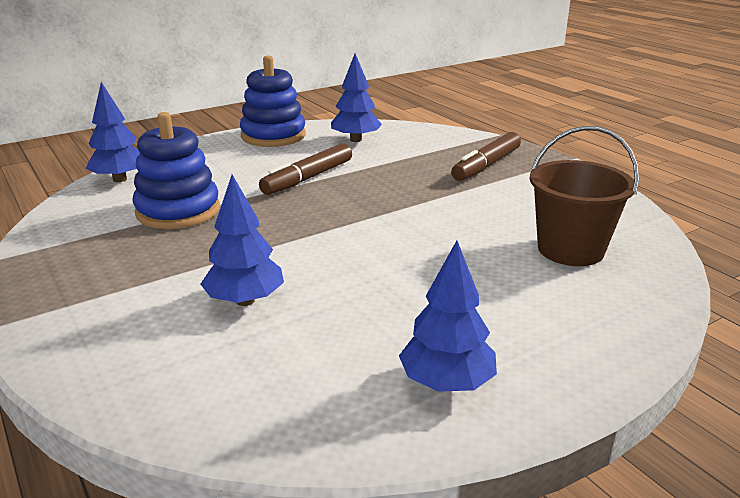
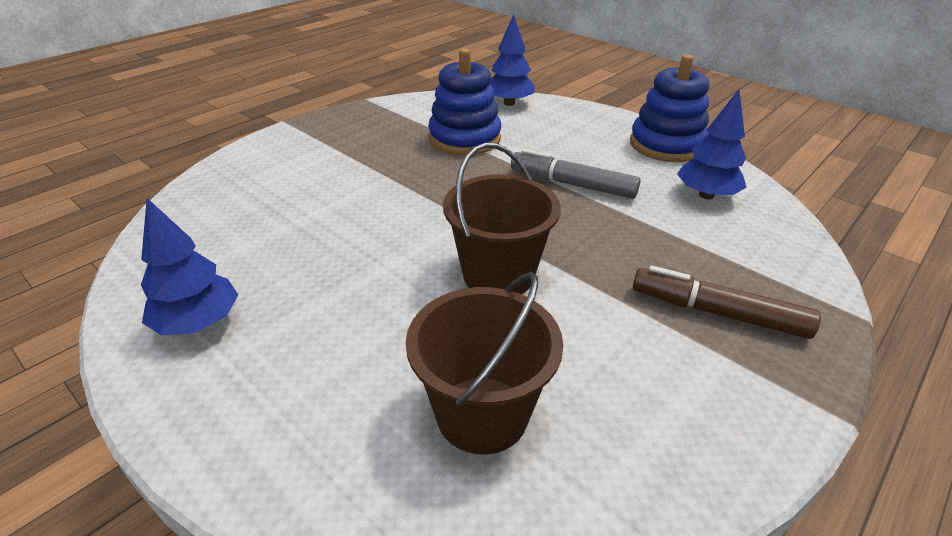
camera: 75 degrees right, 10 degrees up
(245, 300) = (324, 199): blue tree -> none
(308, 178) = (572, 184): brown marker -> grey marker
(423, 225) = (498, 275): none -> brown bucket

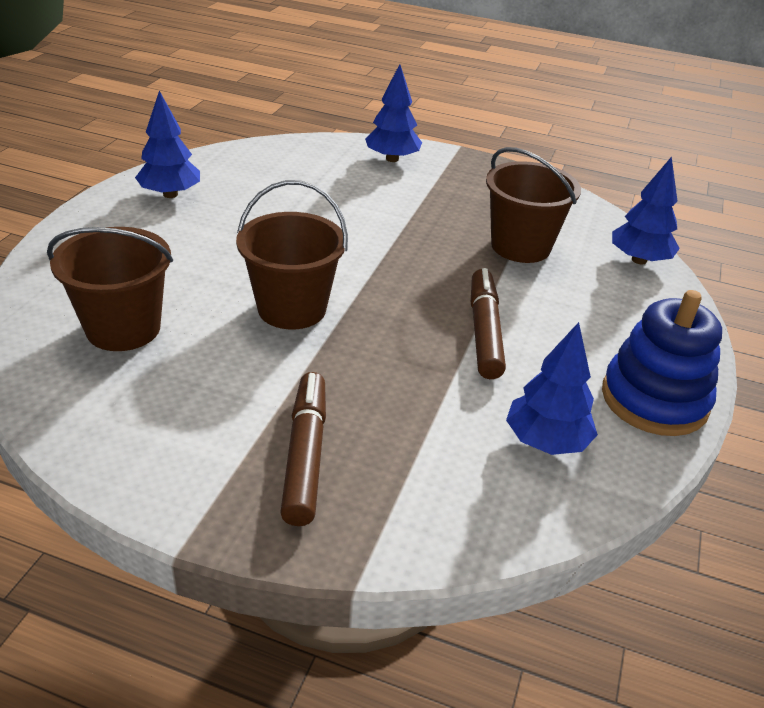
camera: 65 degrees right, 0 degrees up
(272, 157) = (392, 159): none -> blue tree
(464, 139) = (520, 246): blue stacking toy -> brown bucket
(572, 184) = (484, 331): grey marker -> brown marker

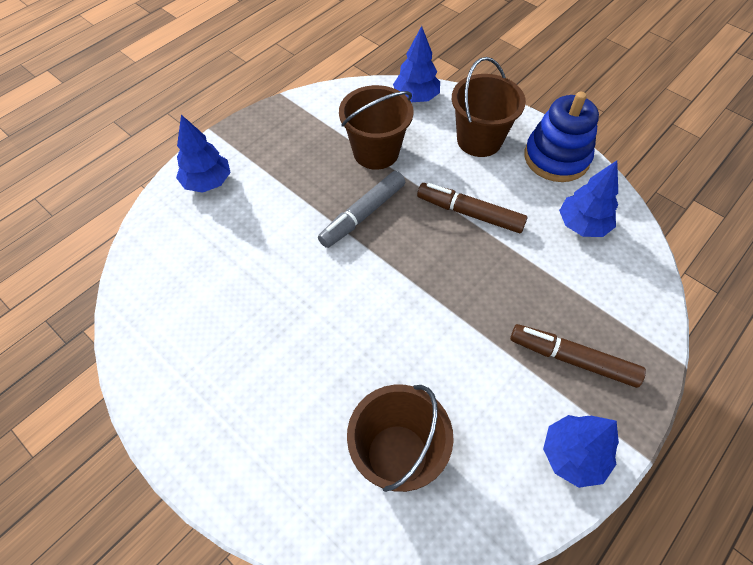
camera: 65 degrees left, 20 degrees up
(170, 194) = (186, 376): blue tree -> blue tree (572, 455)
(292, 308) = (407, 322): brown bucket -> brown bucket (479, 140)
(421, 253) = (363, 214): none -> grey marker

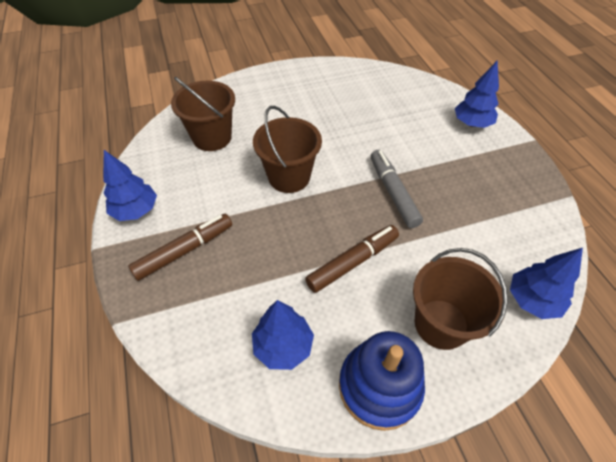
camera: 120 degrees right, 5 degrees down
(376, 152) = (461, 230): brown bucket -> brown bucket (289, 177)

